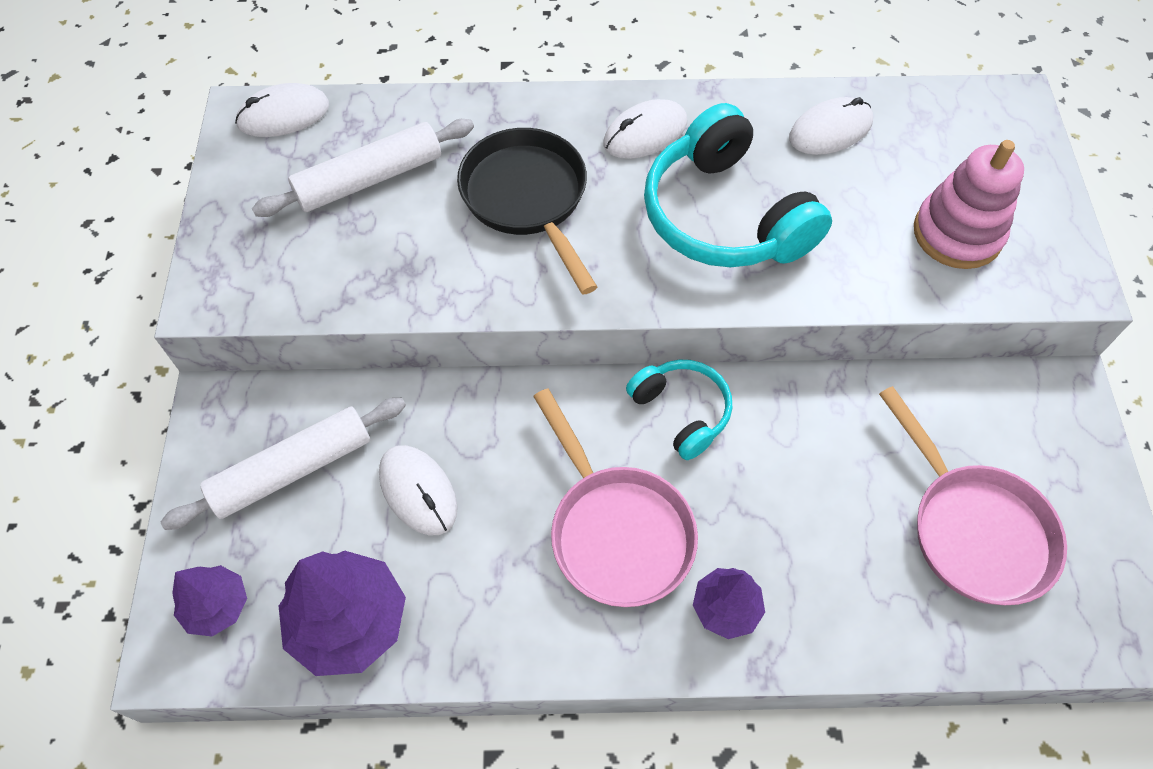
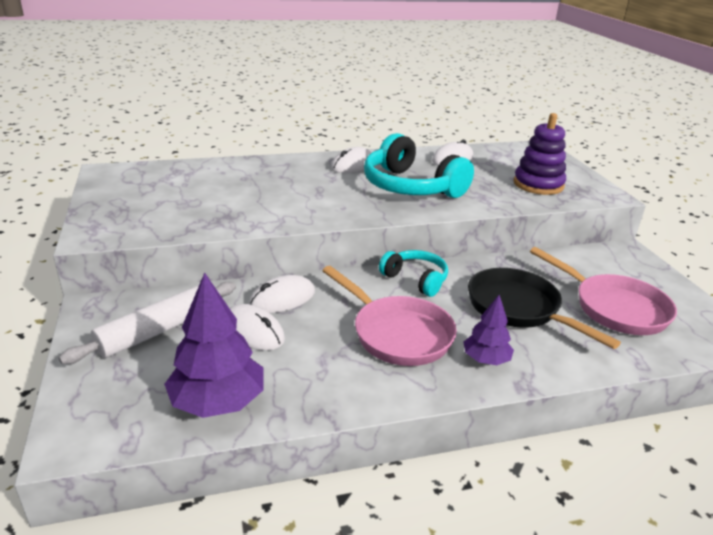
camera: 15 degrees left, 30 degrees down
(217, 606) = (107, 408): purple tree -> none
(284, 115) = (132, 170): white mouse -> white mouse (282, 298)
(369, 179) = (193, 187): white rolling pin -> none
(528, 199) = (294, 188): black pan -> black pan (518, 309)
(957, 233) = (538, 184): pink stacking toy -> purple stacking toy

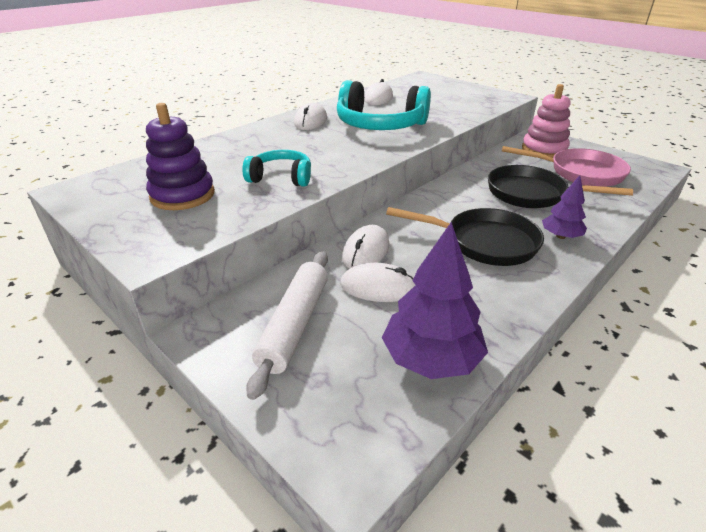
camera: 30 degrees left, 5 degrees up
(397, 333) = (484, 242): pink pan -> black pan
(415, 279) = (443, 198): turquoise headphones -> turquoise headphones (281, 178)
(538, 184) = (460, 101): purple stacking toy -> purple stacking toy (182, 195)
(608, 269) = (544, 149): none -> pink stacking toy

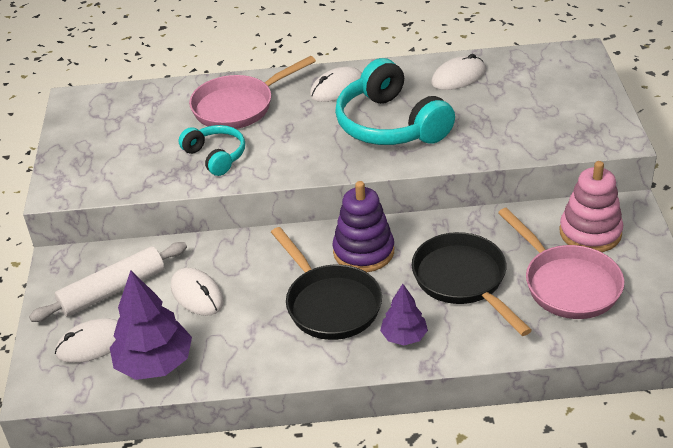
camera: 45 degrees right, 5 degrees up
(182, 195) = (131, 141): purple stacking toy -> purple stacking toy (363, 252)
(250, 148) = (238, 106): none -> pink pan
(366, 251) = (231, 258): white mouse -> white mouse (93, 344)

